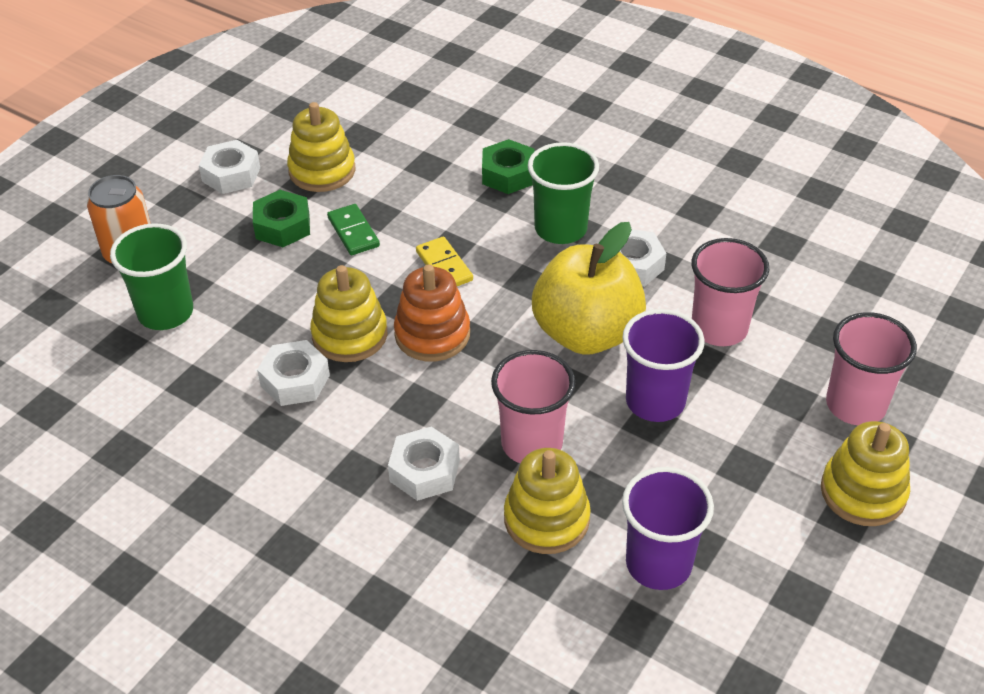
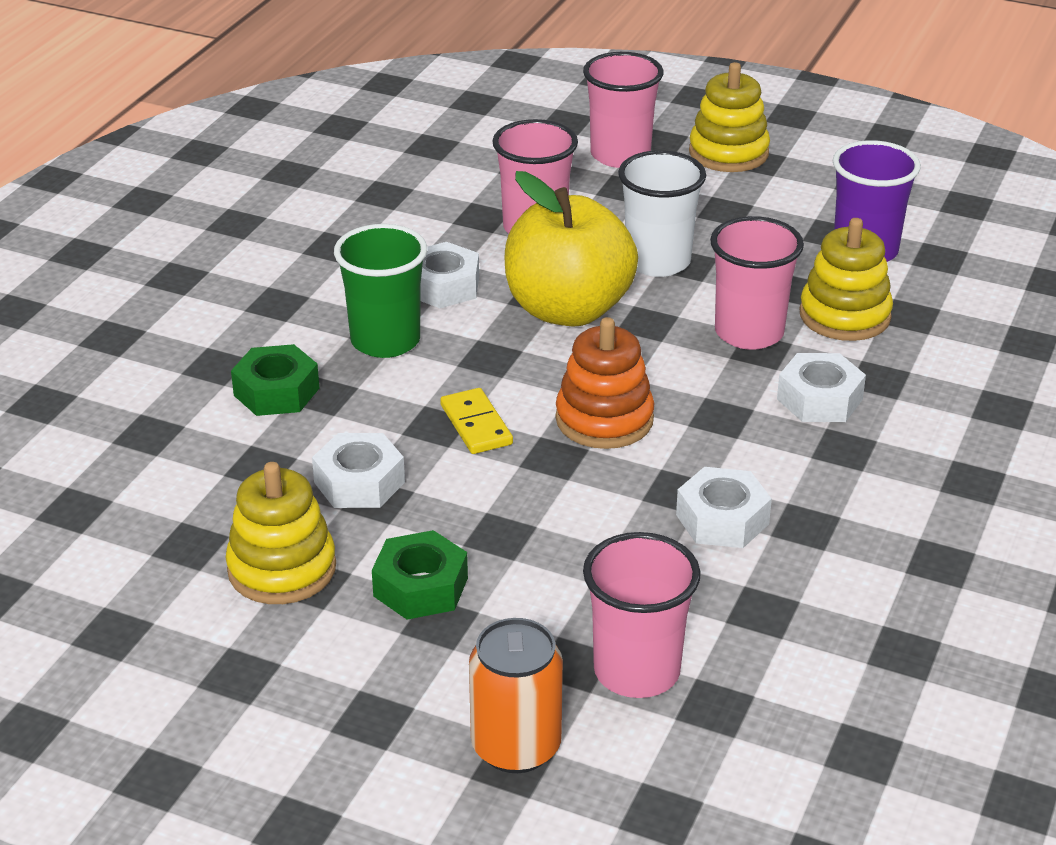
camera: 100 degrees left, 10 degrees down
(166, 312) = (636, 671): green cup -> pink cup
(231, 174) = (300, 670): white nut -> white nut (359, 482)
(349, 335) = (626, 486): yellow stacking toy -> none
(353, 232) = (422, 514): green domino -> none
(444, 266) = (476, 425): yellow domino -> yellow domino turned 75 degrees counterclockwise
(655, 401) = (657, 262): purple cup -> white cup

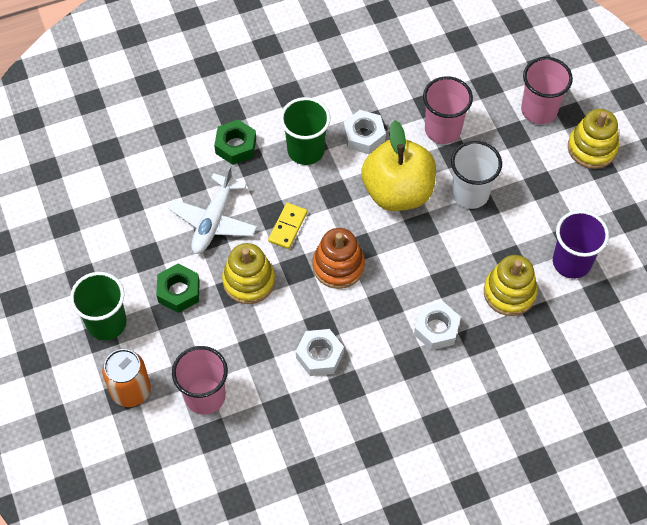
camera: 45 degrees right, 25 degrees up
(282, 569) = (144, 241): yellow stacking toy -> yellow stacking toy (249, 281)
(359, 482) = (213, 221): white nut -> white plane
(359, 697) = (106, 323): none -> green cup
(749, 333) = (455, 268): pink cup -> none

